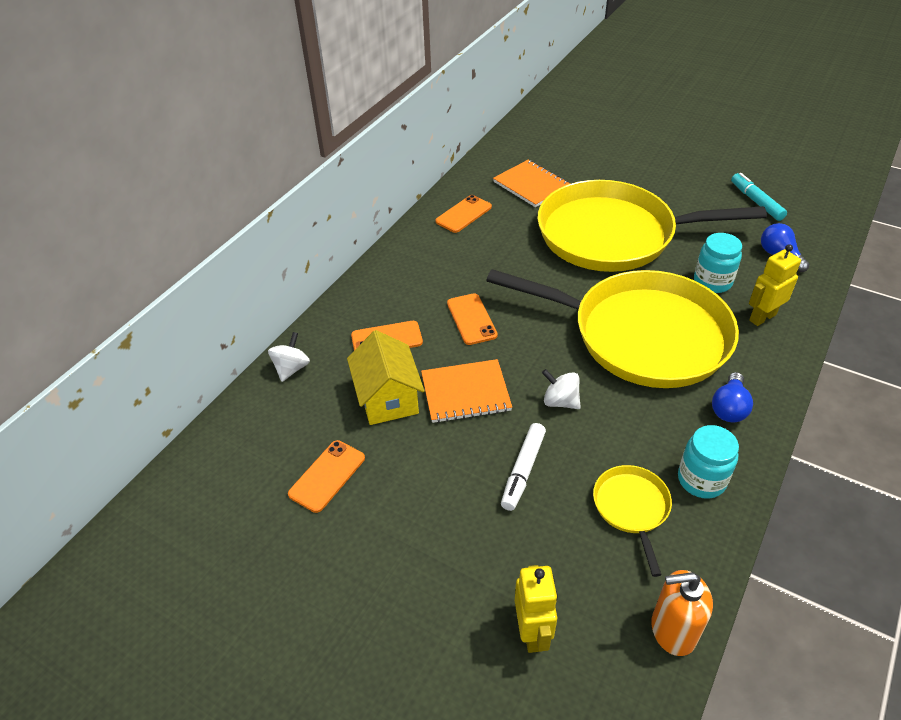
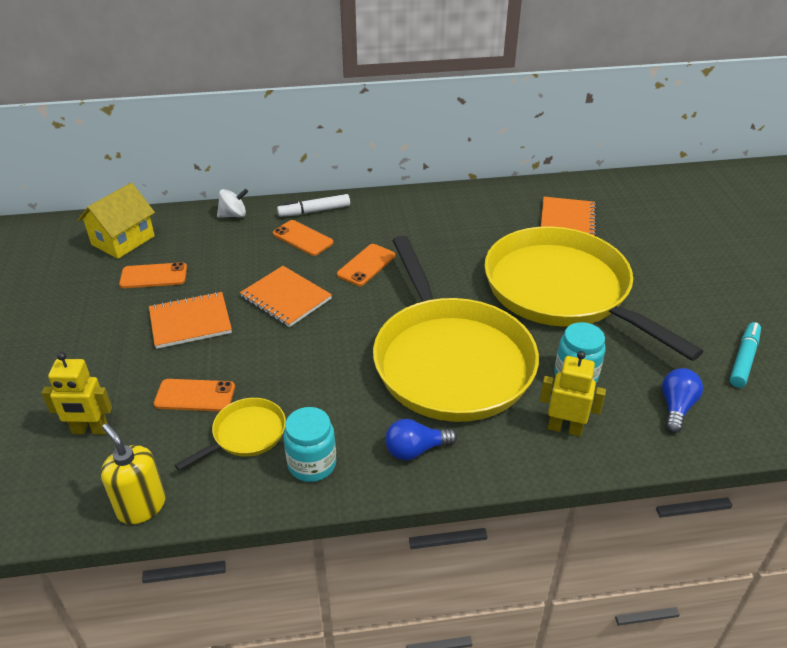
camera: 50 degrees right, 5 degrees down
(387, 398) = (246, 266): yellow house -> yellow house (123, 240)
(434, 478) = (190, 322): none -> orange notebook
(463, 214) = (482, 206): orange phone -> orange phone (195, 395)
(523, 470) = (234, 360): white marker -> white marker (314, 211)
(532, 632) = (90, 430): yellow robot -> yellow robot turned 45 degrees clockwise
(560, 401) = (324, 348): white spinning top -> none
(672, 630) = (141, 506): orange soap dispenser -> yellow soap dispenser

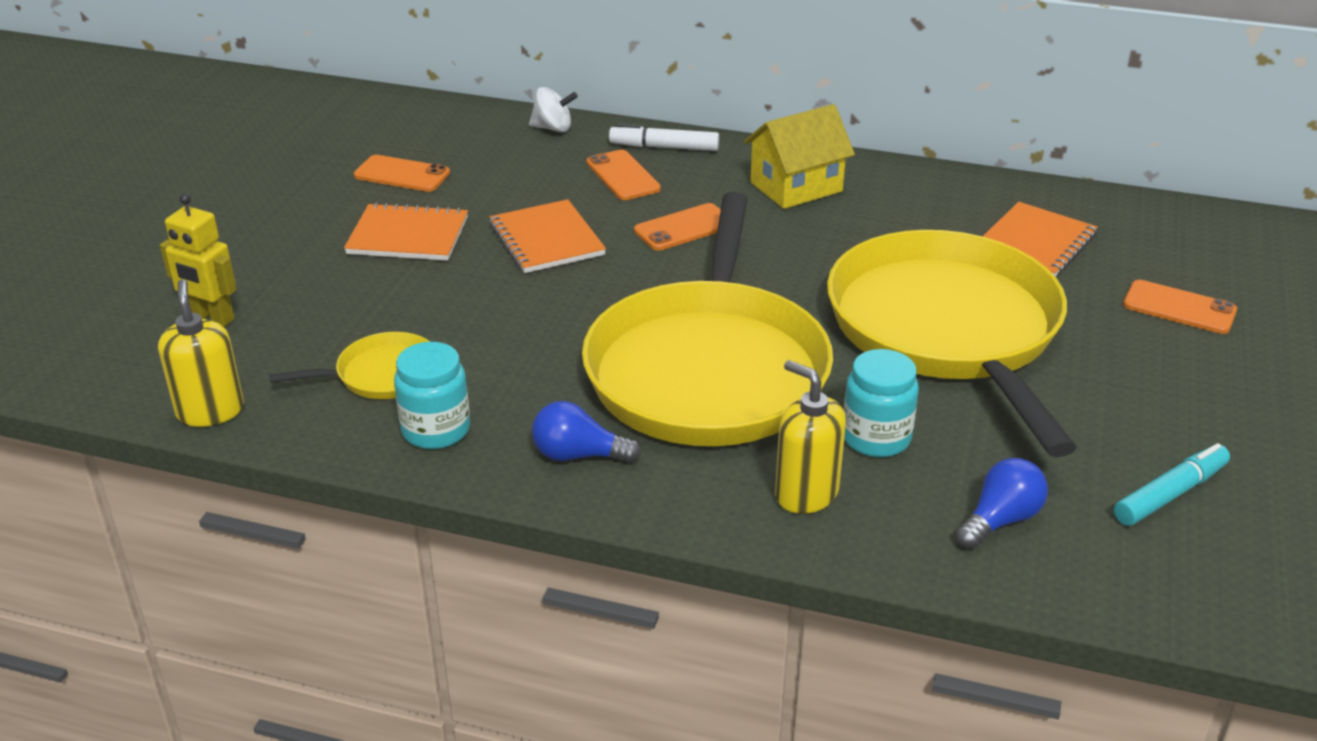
camera: 25 degrees right, 5 degrees down
(123, 240) = (395, 126): yellow house -> yellow house (796, 187)
(195, 395) = (354, 316): orange phone -> orange phone (1179, 308)
(565, 428) = (806, 494): yellow robot -> yellow soap dispenser

